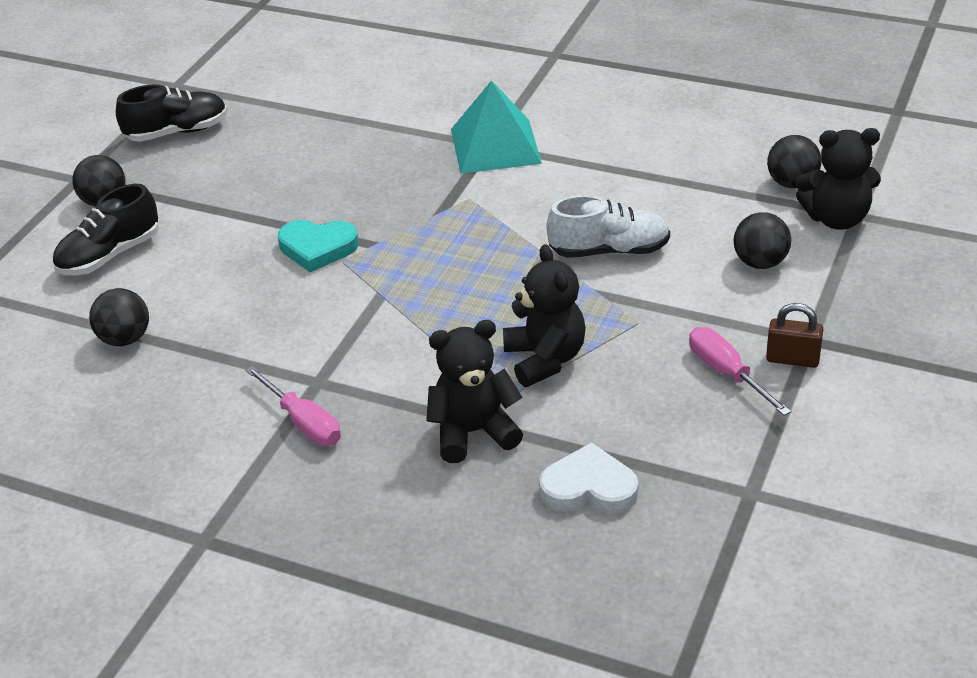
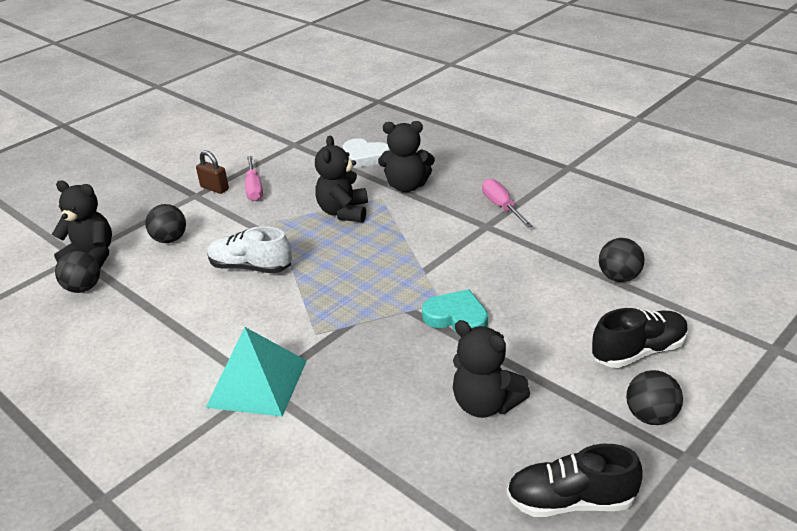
camera: 160 degrees left, 5 degrees down
(262, 178) = (486, 404): none -> black teddy bear

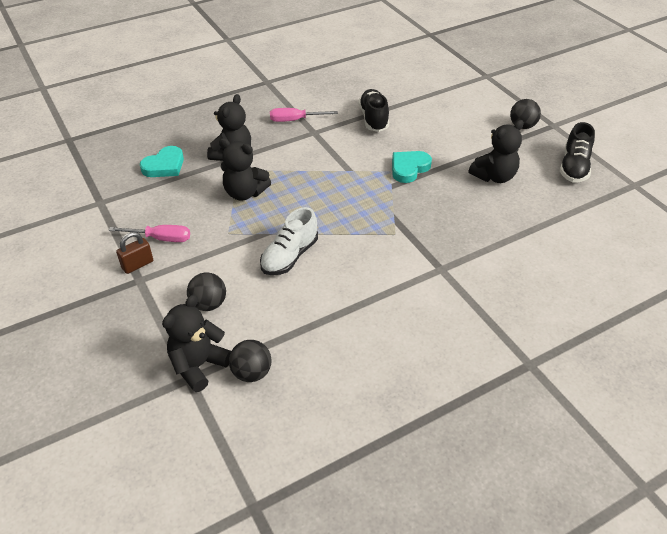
camera: 75 degrees left, 10 degrees up
(257, 383) = (437, 270): turquoise pyramid -> none
(365, 156) = (164, 166): white heart -> turquoise heart
(619, 277) = (402, 100): black ball -> none
(639, 352) = (471, 114): black shoe -> black shoe (373, 119)

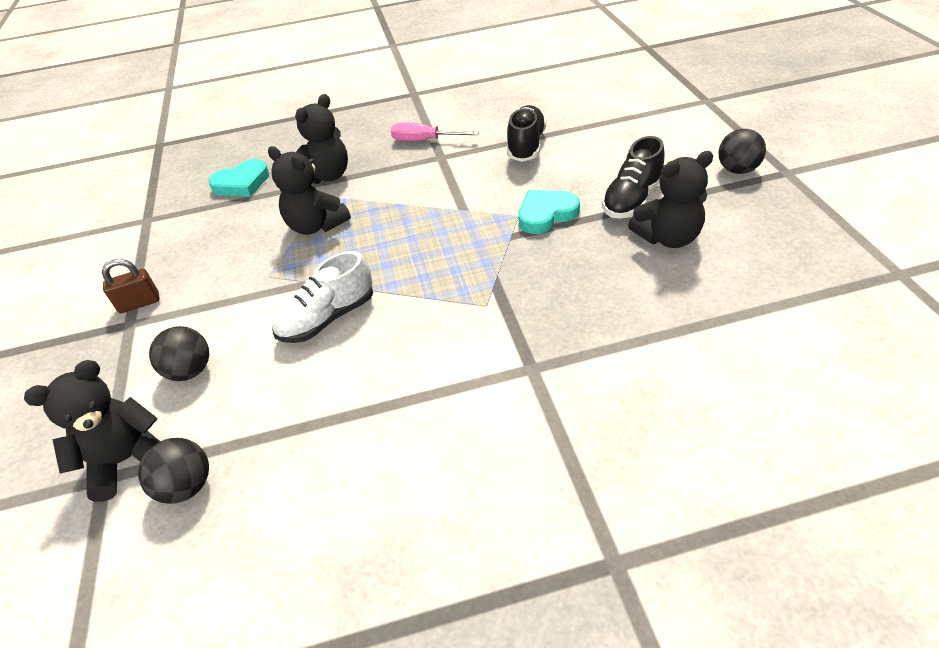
camera: 20 degrees right, 0 degrees up
(161, 238) = (185, 273): pink screwdriver -> none
(574, 167) = (801, 236): black shoe -> black shoe (632, 199)

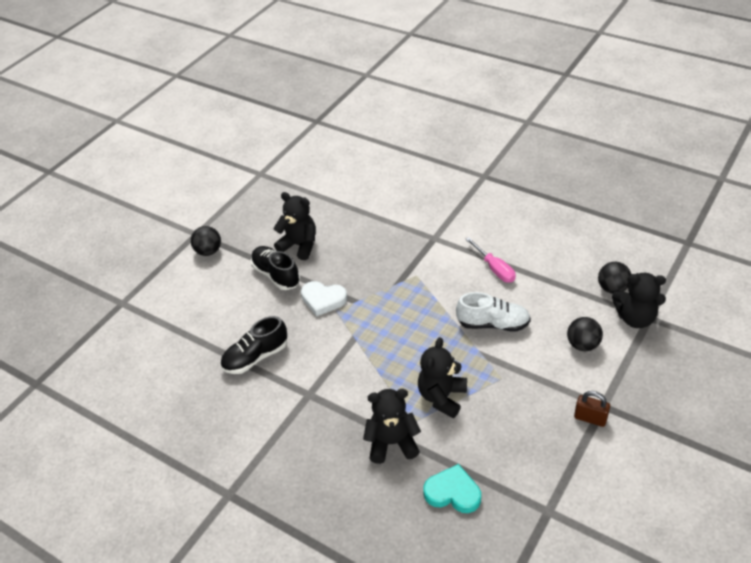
camera: 135 degrees left, 0 degrees up
(316, 226) = (442, 397): black teddy bear -> black teddy bear turned 150 degrees counterclockwise
(424, 140) = (296, 421): pink screwdriver -> pink screwdriver (495, 269)
(546, 214) = (323, 300): turquoise heart -> white heart
(632, 199) = (276, 275): black shoe -> black shoe turned 120 degrees counterclockwise

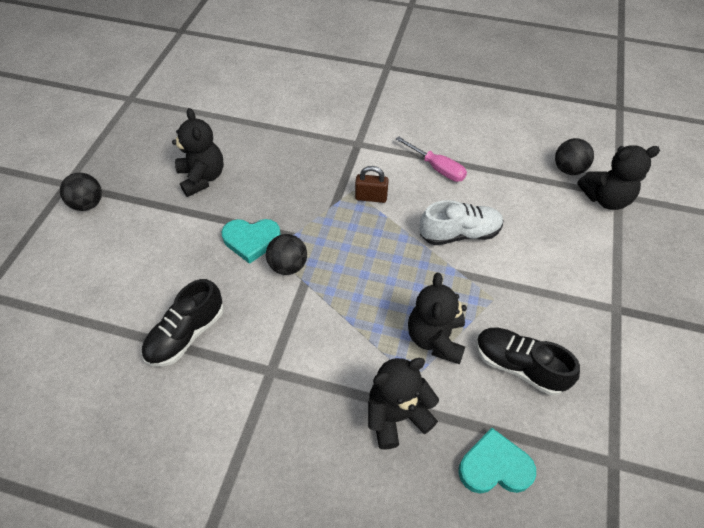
camera: 20 degrees left, 10 degrees up
(276, 275) = (184, 219): black shoe -> black shoe (519, 366)
(299, 245) = (202, 177): black teddy bear -> black teddy bear turned 60 degrees clockwise
(323, 300) = (251, 240): white heart -> turquoise heart
(582, 345) = (565, 239): black ball -> black ball (288, 265)
(590, 418) = (609, 328): brown padlock -> brown padlock (371, 197)

